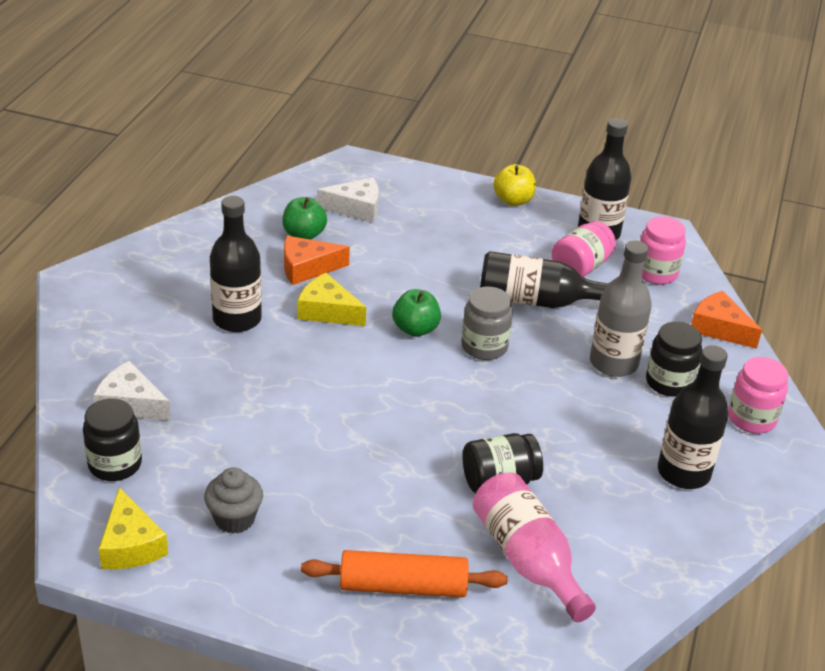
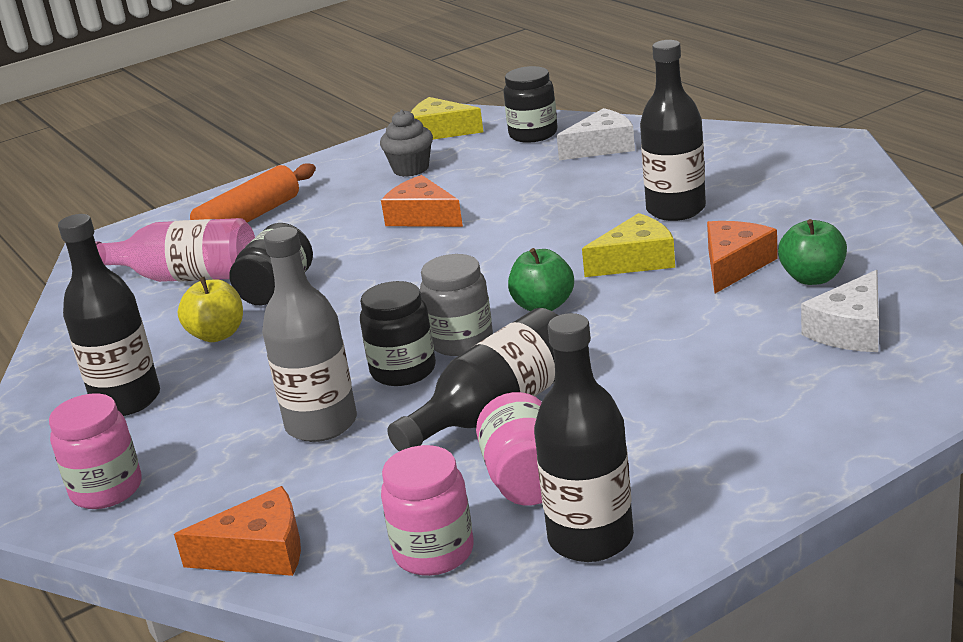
camera: 135 degrees right, 10 degrees down
(327, 457) = (422, 217): none -> orange cheese
(513, 200) = (762, 482): yellow apple -> yellow apple (217, 335)
(669, 382) = (239, 452): black jar -> black jar (403, 370)

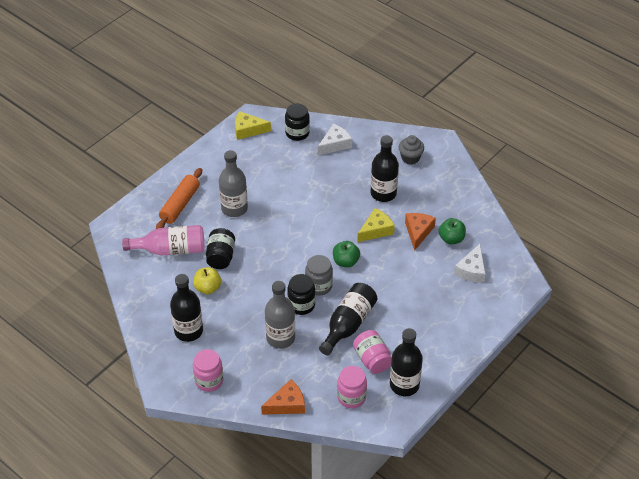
camera: 20 degrees left, 20 degrees up
(350, 225) = (234, 208): none -> grey bottle
(411, 169) = (245, 163): grey cupcake -> grey cupcake (410, 158)
(422, 217) = (267, 201): orange cheese -> none

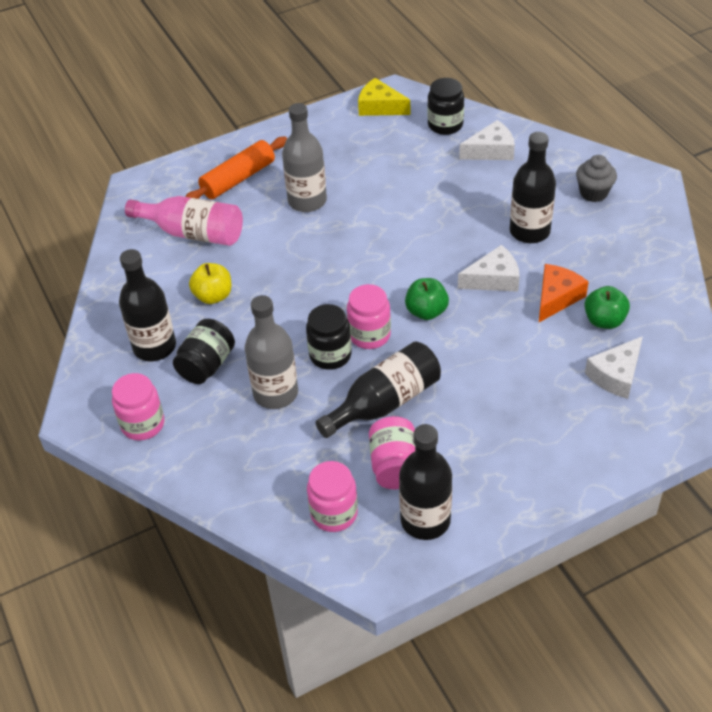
camera: 25 degrees right, 0 degrees up
(221, 257) = (254, 259): black jar -> black jar (207, 365)
(287, 404) = (233, 493): orange cheese -> none
(319, 286) = (369, 335): grey jar -> pink jar
(376, 230) = (493, 279): yellow cheese -> white cheese

